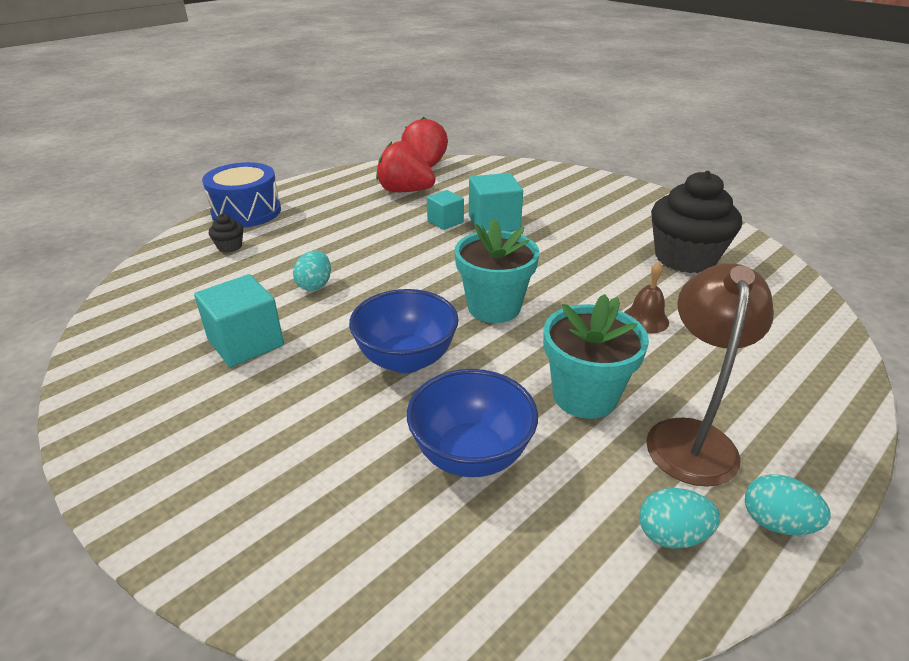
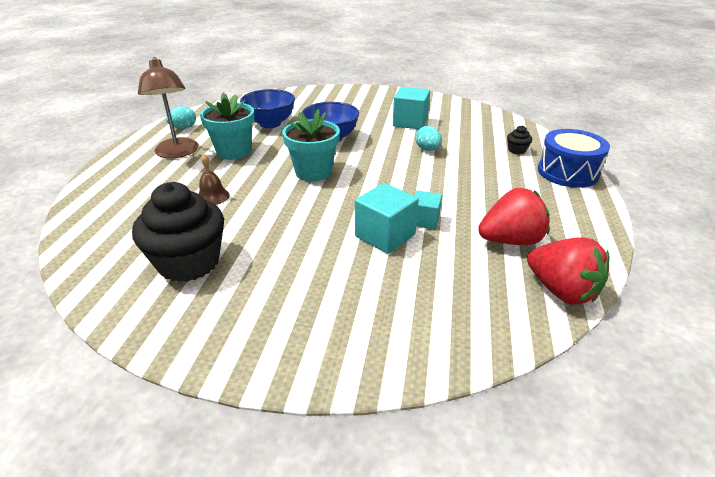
camera: 145 degrees right, 0 degrees up
(776, 522) = (142, 140): turquoise egg -> none

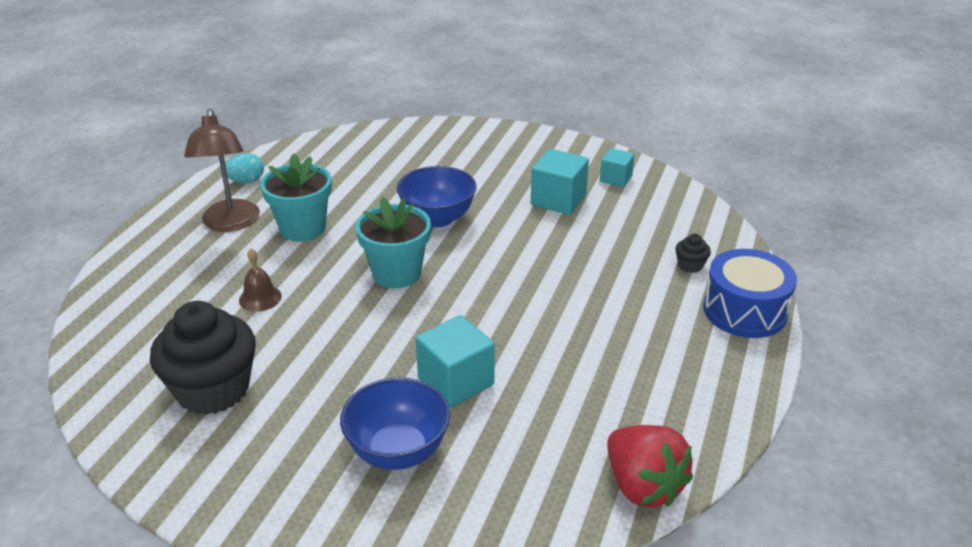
camera: 10 degrees right, 0 degrees up
(270, 123) = (362, 184): blue bowl -> blue bowl (398, 451)
(424, 220) = (514, 365): turquoise cube -> turquoise cube (616, 178)
(427, 149) = (564, 251): turquoise egg -> none
(510, 240) = (612, 408): red strawberry -> none

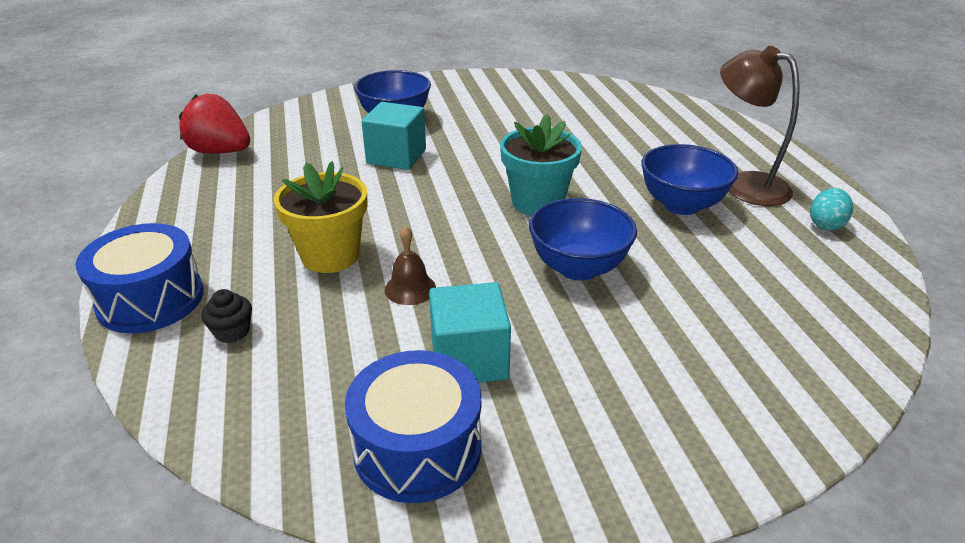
camera: 145 degrees right, 0 degrees up
(213, 390) = (545, 106): black cupcake -> none
(260, 298) = (610, 150): brown bell -> brown bell (410, 288)
(302, 228) = (681, 205): turquoise flower pot -> blue bowl
(595, 294) = (330, 255): none -> yellow flower pot
(616, 178) = (417, 448): turquoise cube -> blue drum

